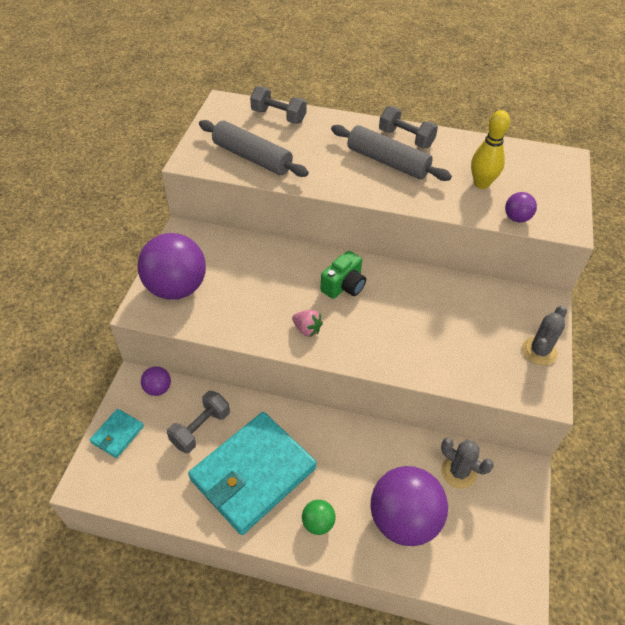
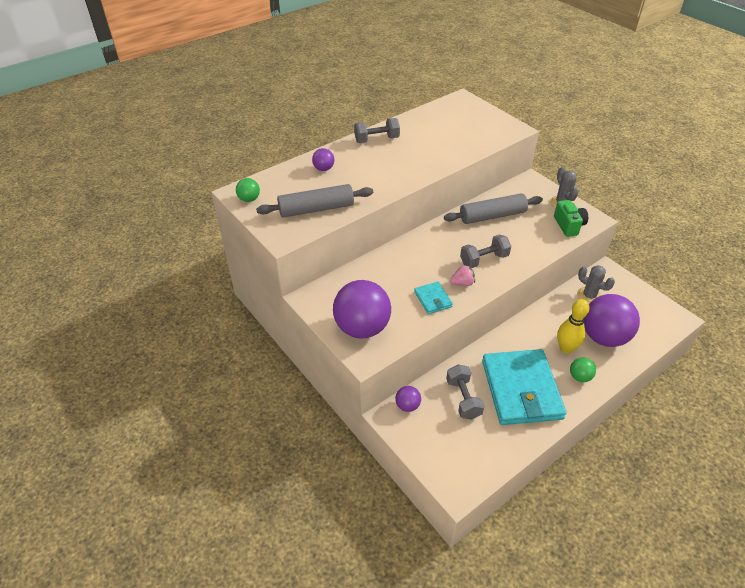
camera: 50 degrees left, 5 degrees down
(117, 434) = (429, 450): turquoise wallet -> turquoise wallet (433, 299)
(223, 114) = (249, 199): none -> green ball
(278, 116) = (286, 177): grey dumbbell -> grey dumbbell (484, 260)
(344, 286) = (441, 248): green camera -> green camera (568, 225)
(387, 162) = (390, 157): grey rolling pin -> grey rolling pin (492, 216)
(458, 472) = (589, 296): grey cactus -> grey cactus turned 60 degrees clockwise
(481, 184) = (450, 136): yellow bowling pin -> yellow bowling pin (566, 348)
(516, 218) = (491, 140): purple ball -> purple ball (323, 169)

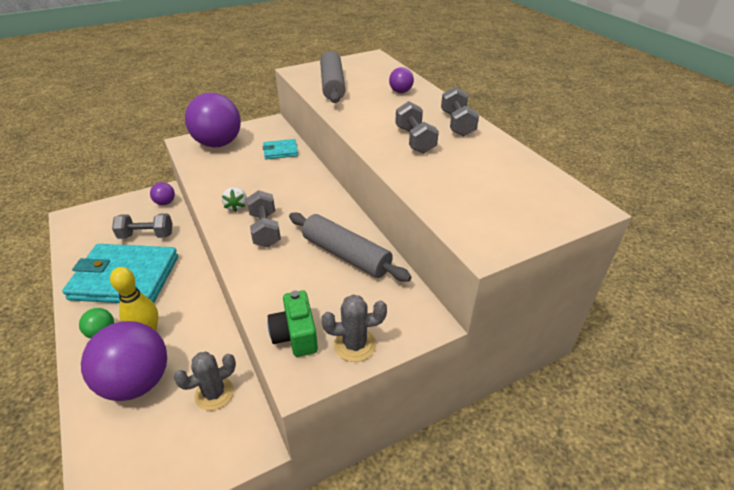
camera: 100 degrees right, 5 degrees down
(249, 199) = (361, 60): green ball -> none
(408, 156) = (415, 140): none -> grey dumbbell
(433, 299) = (226, 184): turquoise wallet -> turquoise wallet (280, 151)
(462, 283) = (236, 207): pink strawberry -> white strawberry
(492, 216) = (346, 255): grey rolling pin -> grey rolling pin turned 45 degrees counterclockwise
(568, 225) = (295, 335): green camera -> green camera turned 75 degrees clockwise

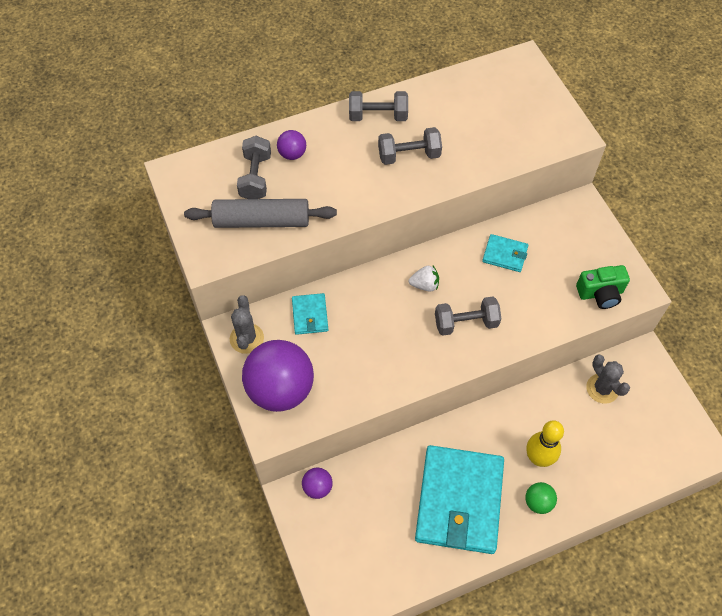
camera: 85 degrees left, 20 degrees up
(137, 382) = (594, 454): purple ball -> none
(146, 235) = (385, 495): grey dumbbell -> grey dumbbell (255, 177)
(236, 207) = (424, 353): white strawberry -> white strawberry (424, 285)
(346, 255) = (505, 254): grey rolling pin -> turquoise wallet
(355, 345) = (608, 254): grey cactus -> grey cactus (246, 338)

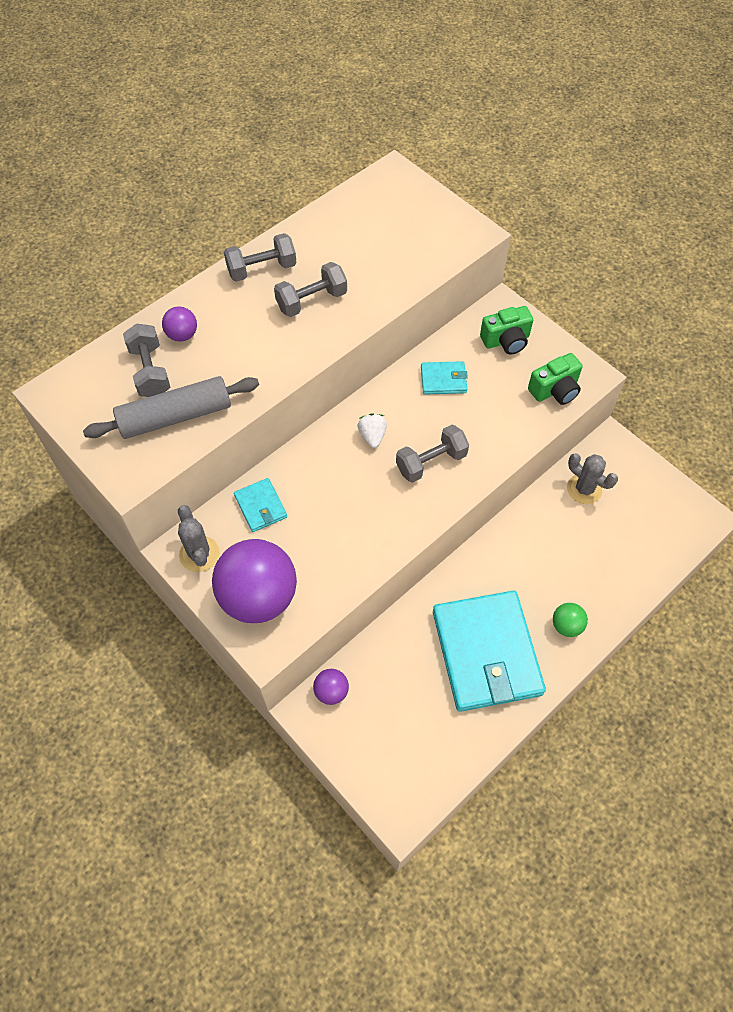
camera: 20 degrees left, 0 degrees up
(424, 285) = (372, 436): white strawberry -> white strawberry turned 75 degrees counterclockwise
(538, 458) = (549, 580): yellow bowling pin -> none
(574, 236) = (506, 340): none -> green camera

